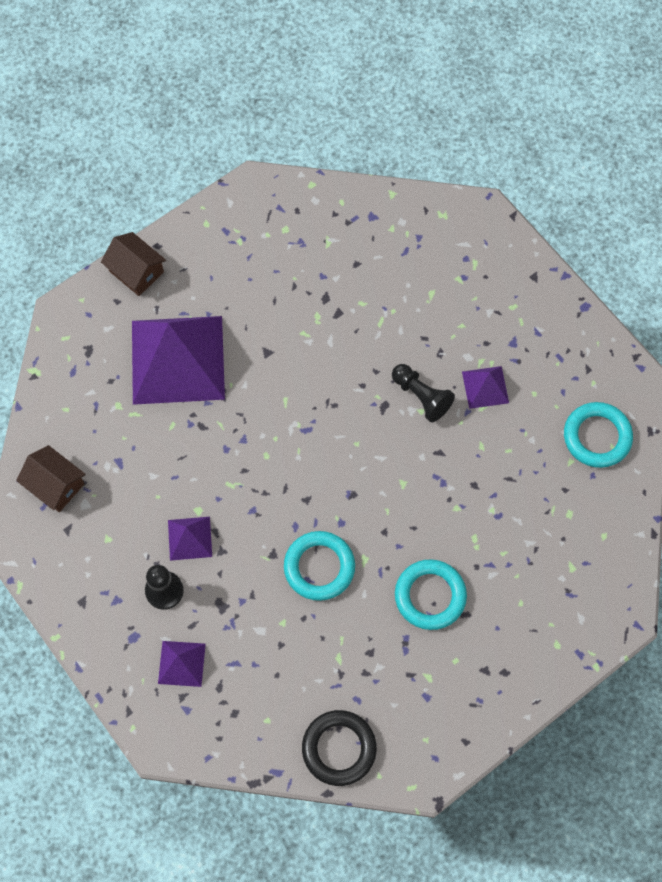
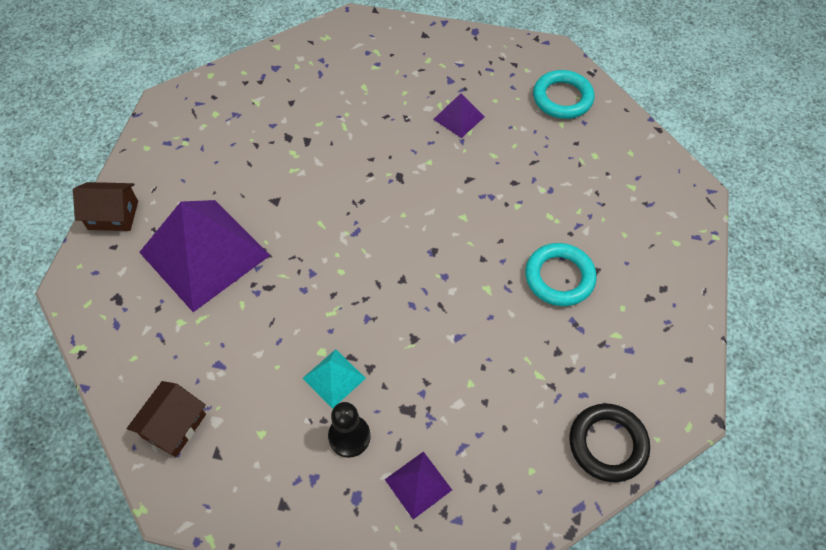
camera: 40 degrees left, 10 degrees down
(55, 485) = (174, 426): brown house -> brown house turned 60 degrees counterclockwise
(189, 538) = (334, 378): purple pyramid -> turquoise pyramid
(319, 567) = (459, 320): turquoise ring -> none
(421, 396) = (420, 153): black pawn -> none

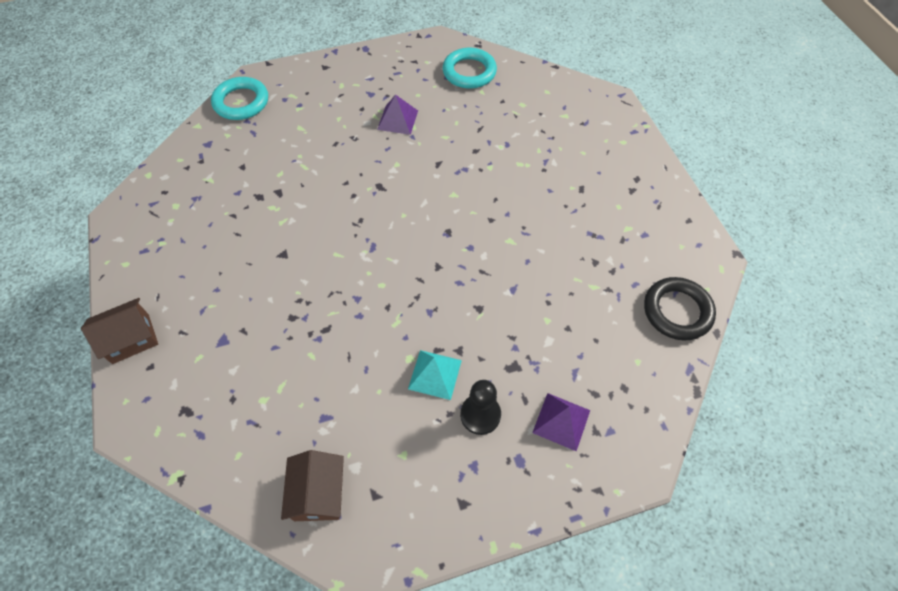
camera: 30 degrees left, 0 degrees up
(204, 254) = (246, 329): purple pyramid -> none
(559, 277) = (558, 206): turquoise ring -> turquoise ring (241, 102)

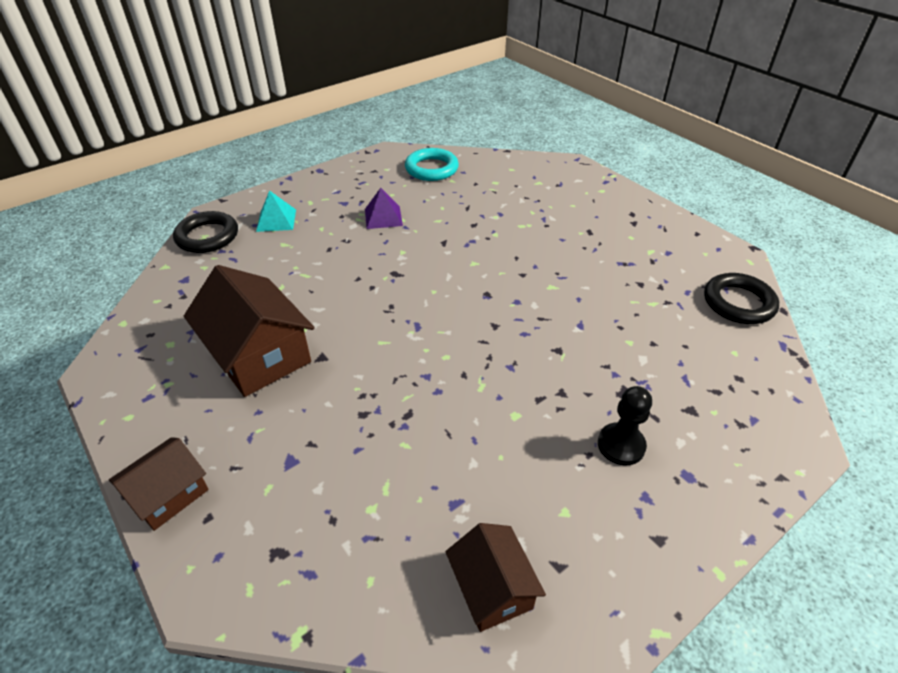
camera: 20 degrees left, 15 degrees down
(236, 237) = (259, 355): none -> brown house
(241, 102) = (207, 236): turquoise ring -> black ring
(435, 374) = (551, 422): turquoise pyramid -> turquoise pyramid (276, 220)
(561, 421) = (703, 425): purple pyramid -> none

